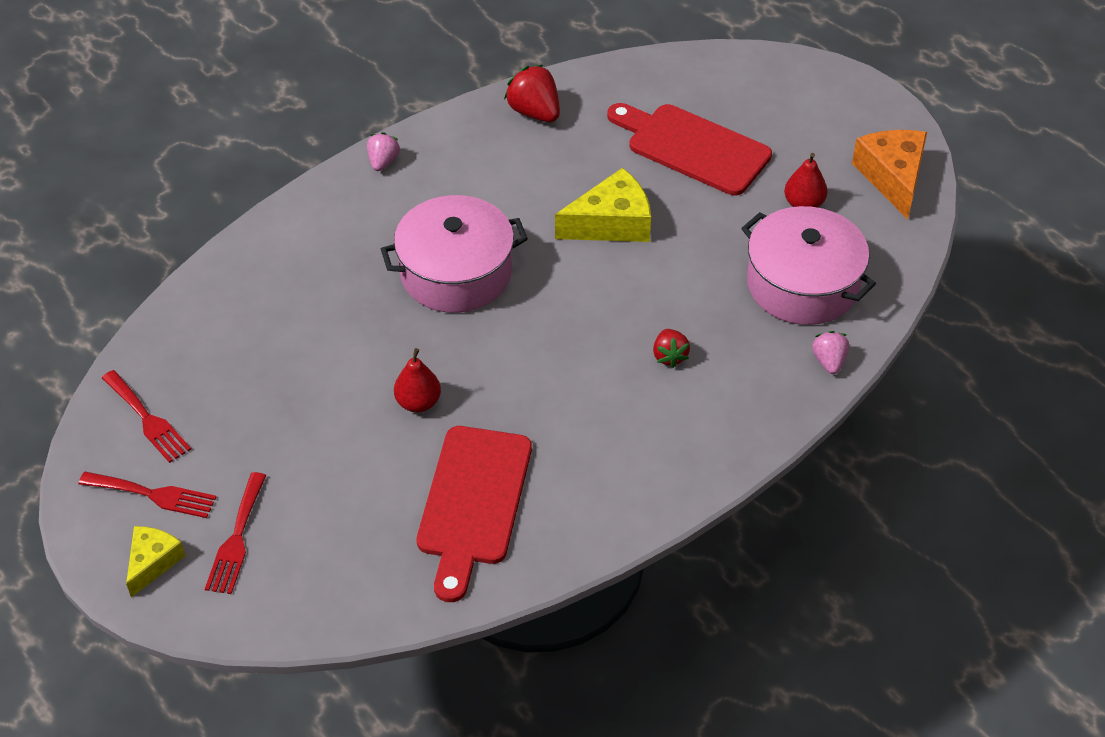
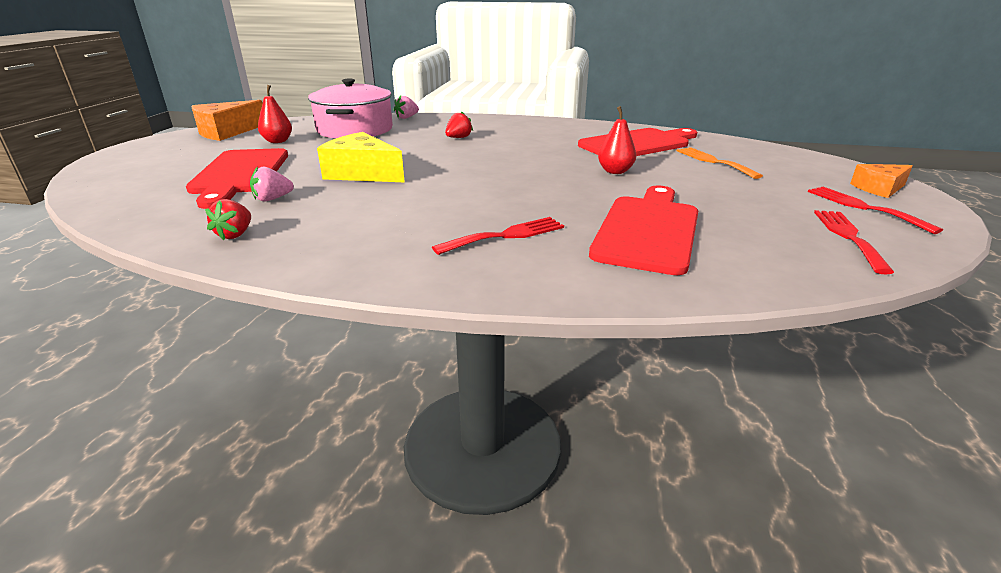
camera: 130 degrees left, 20 degrees down
(153, 562) = (879, 189): yellow cheese -> orange cheese
(236, 539) = (804, 177): red fork -> red fork (506, 235)
(294, 317) = (647, 230): none -> red cutting board
(350, 512) = (713, 161): none -> orange fork
(383, 162) = (401, 274): pink strawberry -> pink strawberry (272, 199)
(456, 272) = (491, 197): pink pot -> none
(534, 112) = (235, 234): red strawberry -> red strawberry, size x0.62

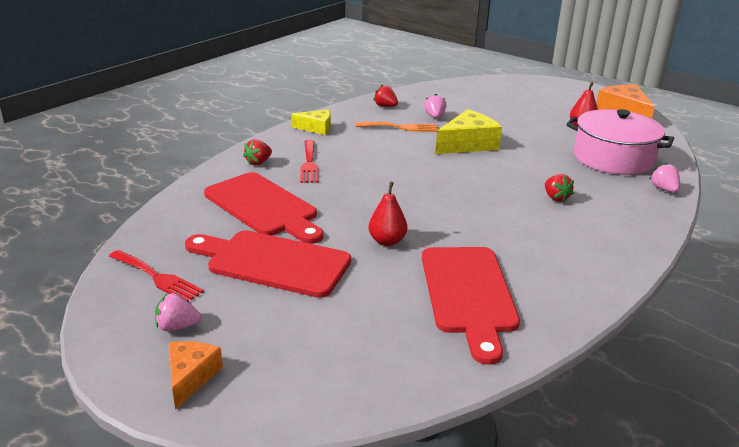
camera: 115 degrees right, 0 degrees up
(240, 174) = (494, 112): red cutting board -> red cutting board (272, 263)
(371, 262) = (316, 128): none -> yellow cheese
(545, 269) = (258, 162): none -> red strawberry
(713, 161) = (367, 314): orange fork -> orange fork (401, 127)
(863, 207) = (177, 326): red fork -> pink strawberry

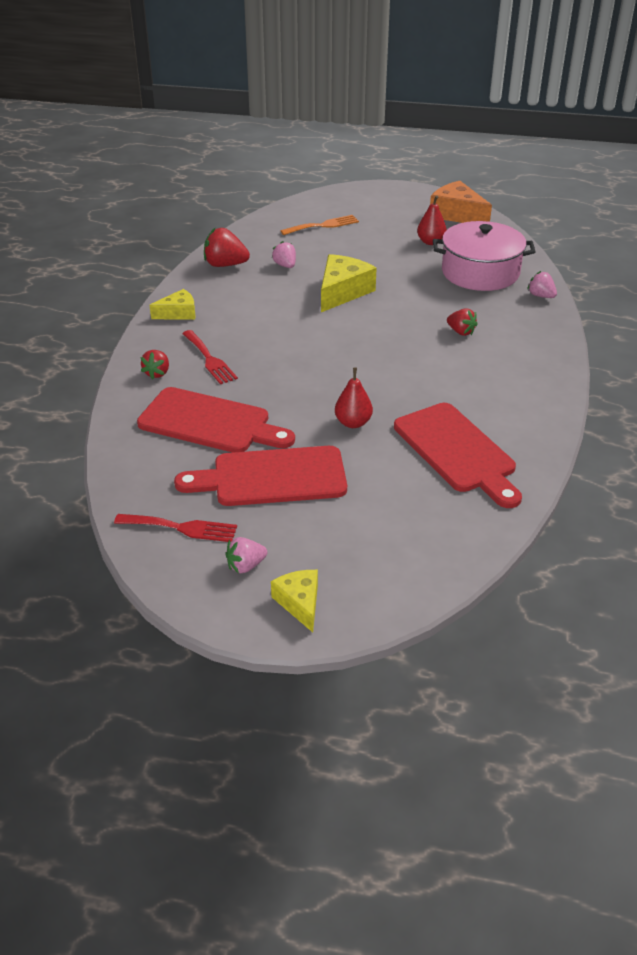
camera: 25 degrees left, 10 degrees up
(191, 377) = (299, 603): orange cheese -> yellow cheese
(385, 106) = (225, 265): red strawberry -> red strawberry, size x1.60
(401, 127) = (263, 288): orange fork -> orange fork (323, 225)

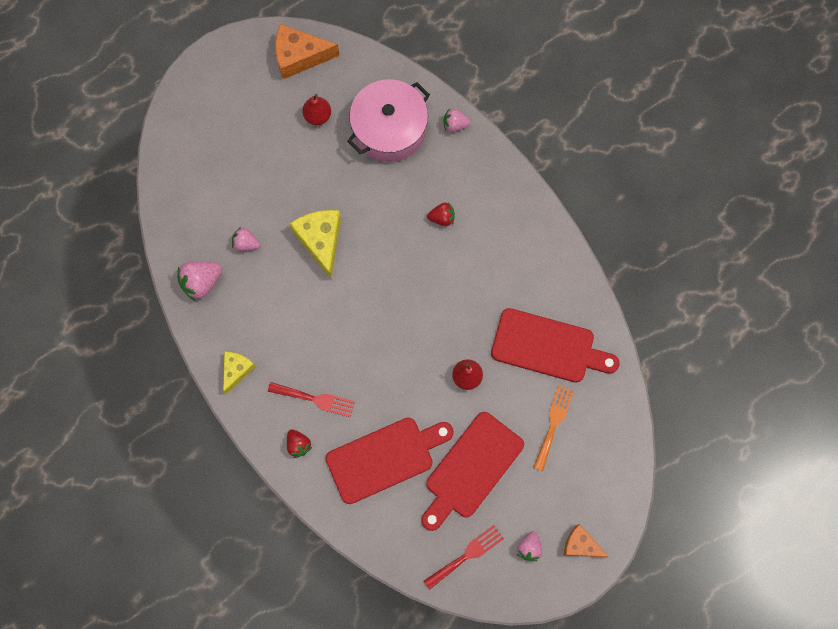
camera: 45 degrees left, 35 degrees up
(225, 265) = (202, 282): red strawberry -> pink strawberry
(299, 603) = (580, 545): yellow cheese -> orange cheese
(323, 225) = (216, 162): orange fork -> orange fork (553, 424)

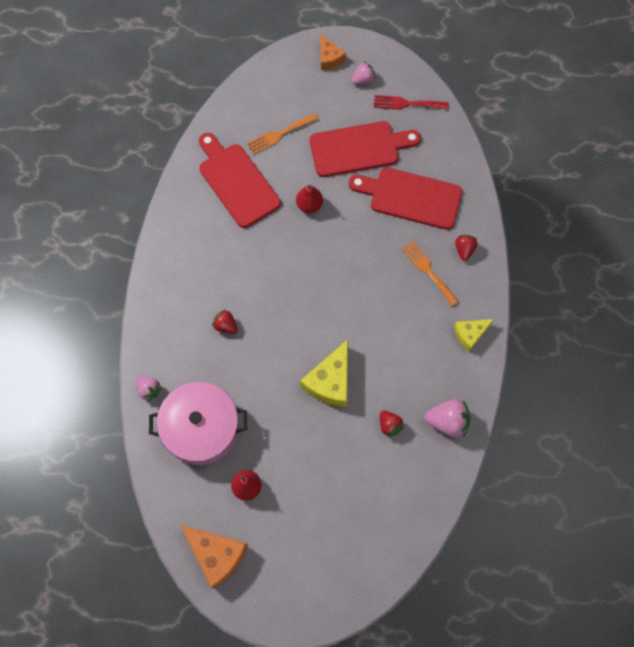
camera: 140 degrees left, 5 degrees down
(246, 243) = (389, 425): pink strawberry -> red strawberry
(315, 399) = (428, 271): red fork -> orange fork

